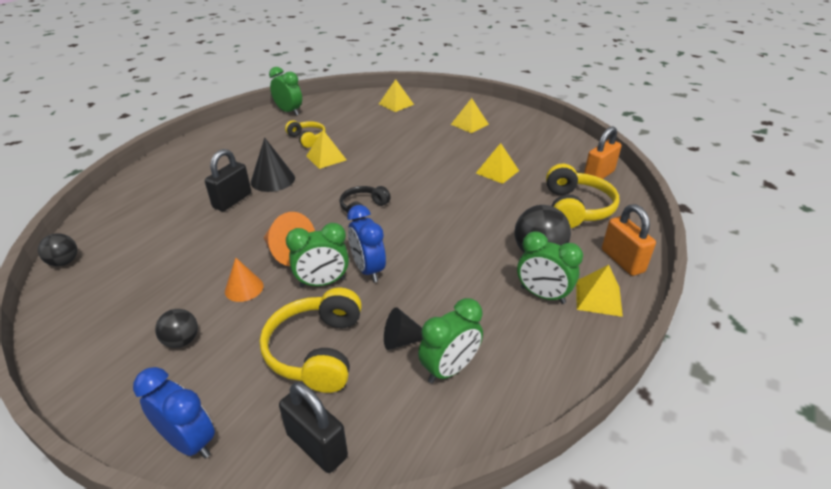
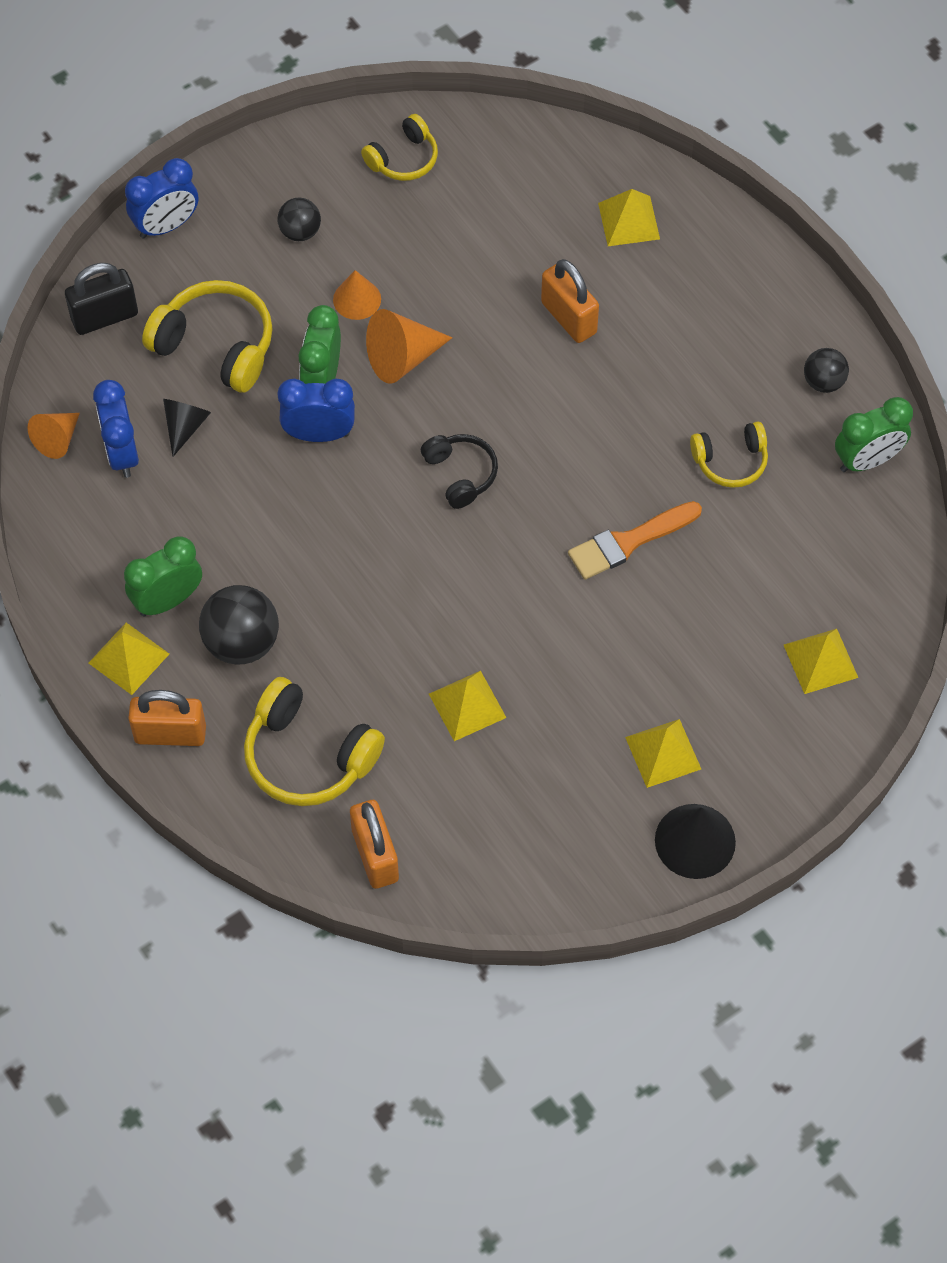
camera: 115 degrees right, 25 degrees up
(64, 262) = (511, 128): black ball -> black ball (823, 382)
(95, 306) = (403, 159): none -> yellow headphones
(232, 200) = (568, 318): black padlock -> orange padlock
(273, 180) = (606, 379): black cone -> black cone (695, 841)
(326, 158) = (643, 470): yellow pyramid -> yellow pyramid (629, 221)
(370, 153) = (628, 542): none -> orange brush
(449, 369) = (122, 453): green clock -> blue clock
(465, 421) = (57, 439): none -> orange cone

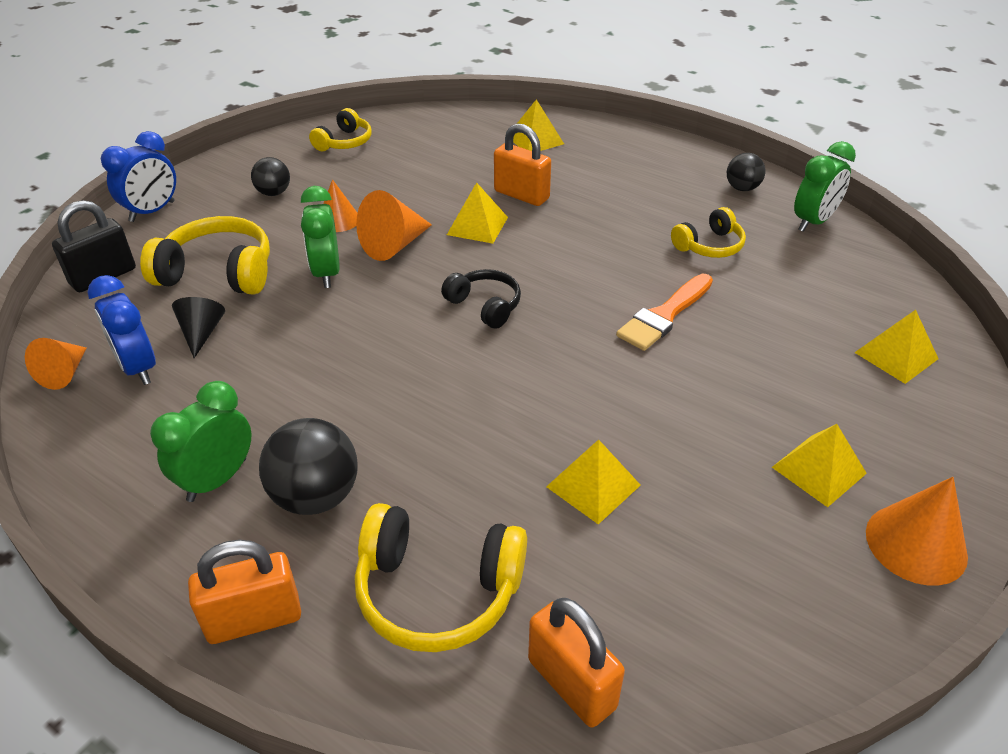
camera: 20 degrees left, 20 degrees down
(129, 658) = (181, 550): yellow pyramid -> yellow pyramid (477, 226)
(319, 434) = (338, 309): blue clock -> none
(695, 841) = (916, 544): black cone -> orange cone

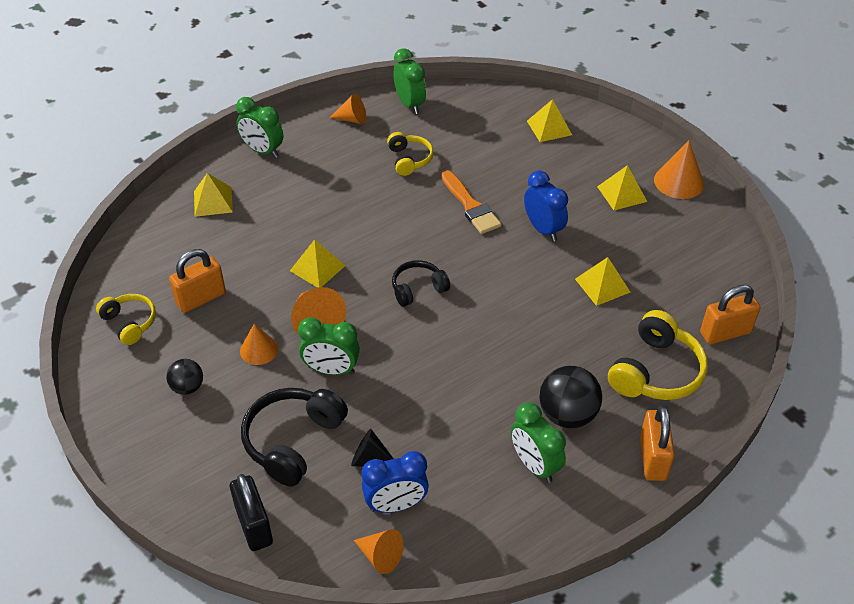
camera: 70 degrees left, 5 degrees up
(152, 211) = (163, 482): blue clock -> blue clock (543, 229)
(218, 273) = (293, 441): yellow headphones -> black headphones
(521, 195) = (290, 232): orange padlock -> orange padlock (201, 298)
(634, 147) = (262, 151): none -> green clock
(742, 188) = (352, 119): black ball -> orange cone

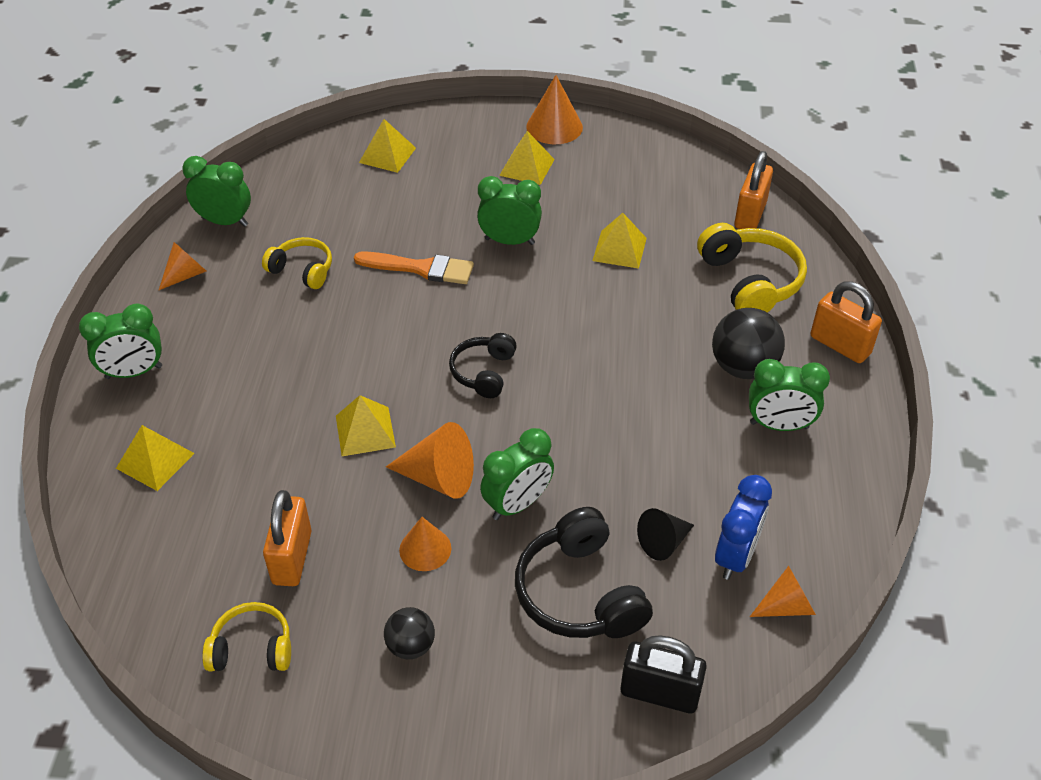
camera: 50 degrees left, 0 degrees up
(543, 229) = (509, 241): blue clock -> green clock

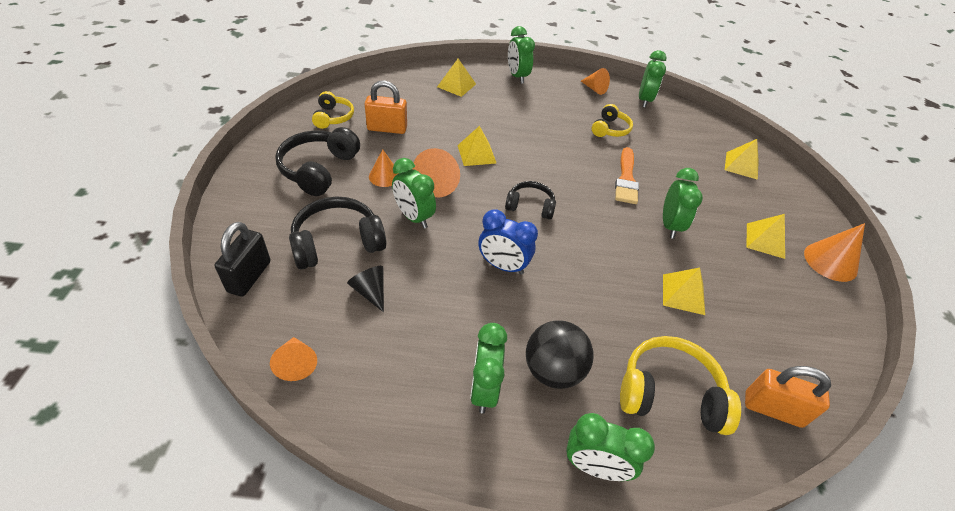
camera: 85 degrees right, 0 degrees up
(411, 646) = (319, 169): black ball -> black headphones
(735, 556) = (350, 335): blue clock -> blue clock (503, 266)
(750, 281) = (669, 394): yellow headphones -> yellow headphones turned 150 degrees counterclockwise
(840, 345) = (594, 466): orange padlock -> green clock

